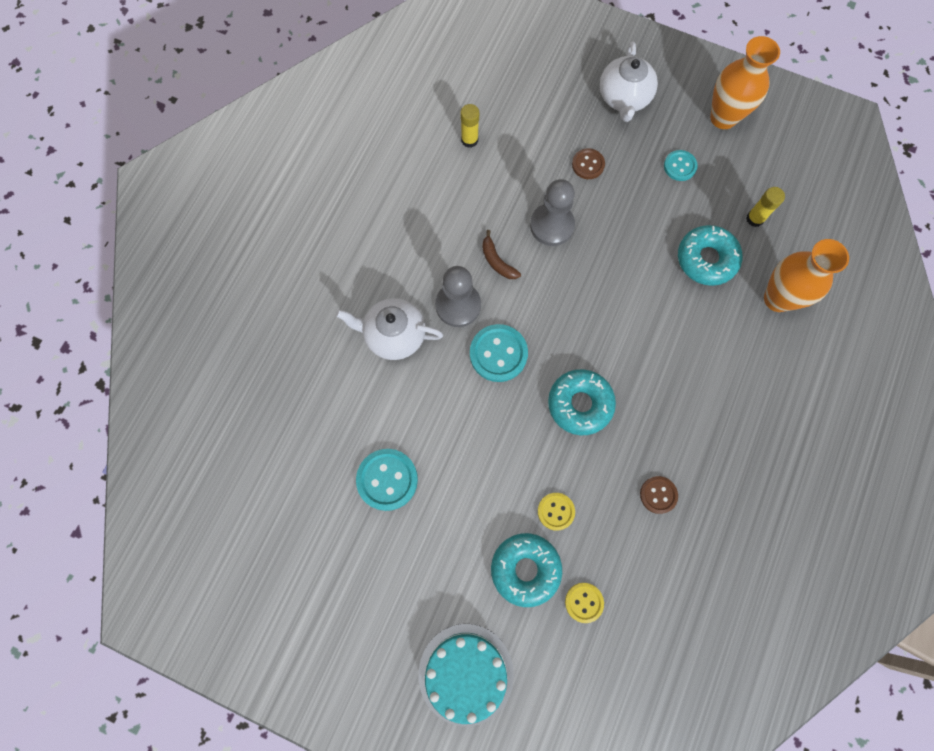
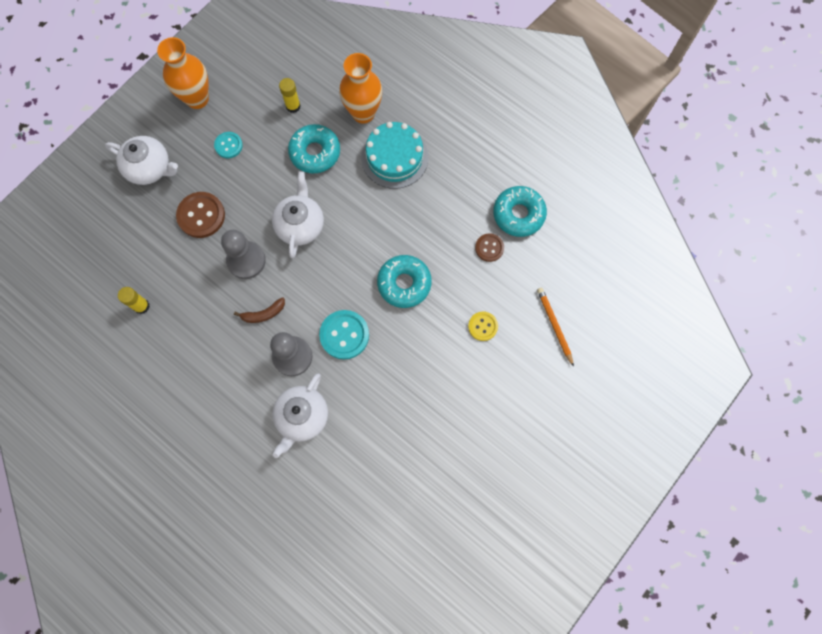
camera: 75 degrees left, 0 degrees up
(387, 480) = (424, 452): turquoise button -> none
(466, 674) = (586, 427): turquoise cake -> turquoise cake (394, 157)
(525, 569) = (520, 362): turquoise donut -> turquoise donut (518, 214)
(584, 602) = (554, 325): yellow button -> orange pencil
(588, 164) = (201, 215): brown button -> brown button, size x1.66
(612, 269) = (300, 225): none -> white teapot

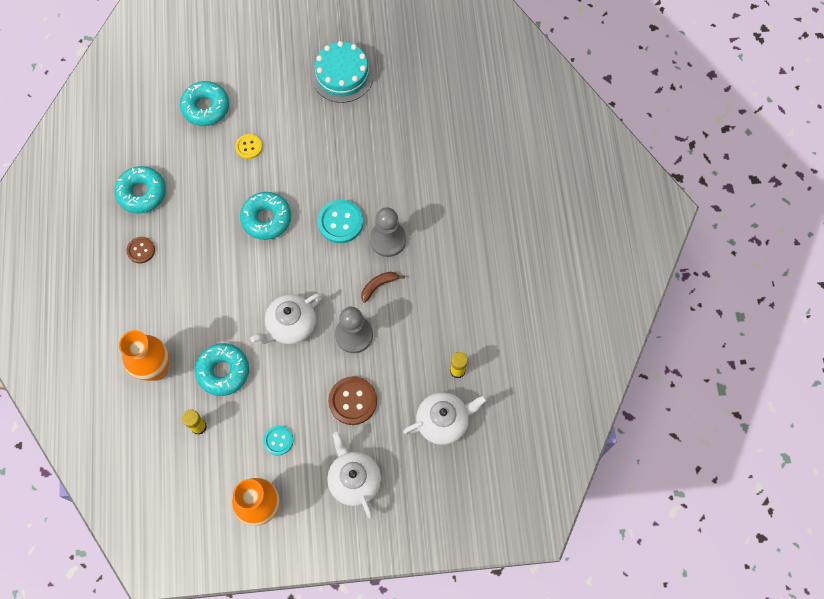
camera: 135 degrees left, 5 degrees down
(263, 314) = (378, 286): brown banana -> brown banana turned 60 degrees counterclockwise
(302, 417) = (419, 197): white teapot -> white teapot (443, 421)
(394, 157) = (173, 312): turquoise cake -> turquoise cake (342, 75)
(489, 248) = (186, 190): brown button -> brown button (141, 250)
(554, 325) = (206, 107): orange pencil -> turquoise donut

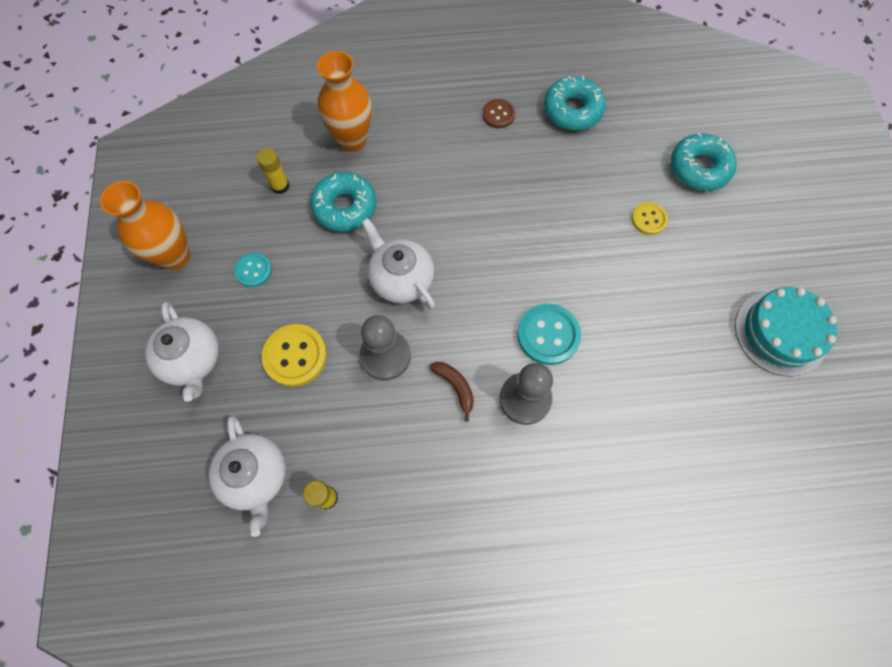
camera: 90 degrees right, 0 degrees up
(266, 219) = (547, 244): turquoise donut -> none
(352, 401) = (295, 356): brown button -> yellow button
(354, 480) = (192, 360): white teapot -> white teapot turned 90 degrees clockwise

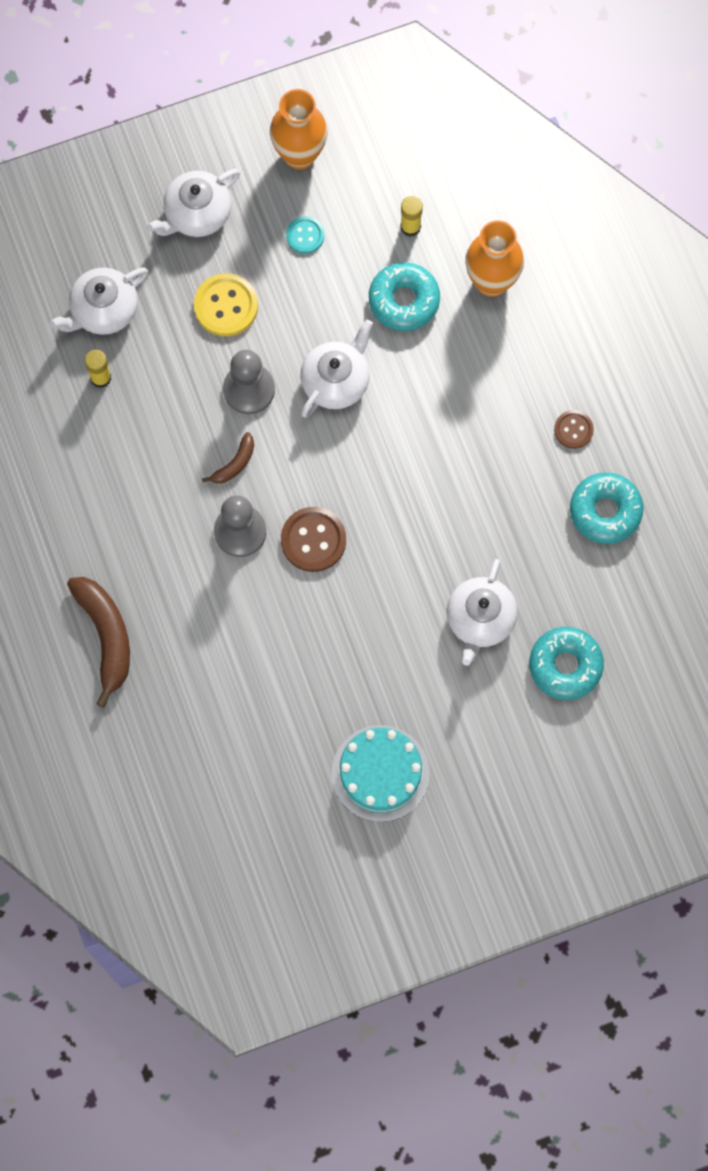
camera: 75 degrees right, 5 degrees up
(548, 335) = (313, 540): turquoise button -> brown button
(608, 563) = (106, 636): none -> brown banana
(649, 219) = (480, 619): yellow button -> white teapot

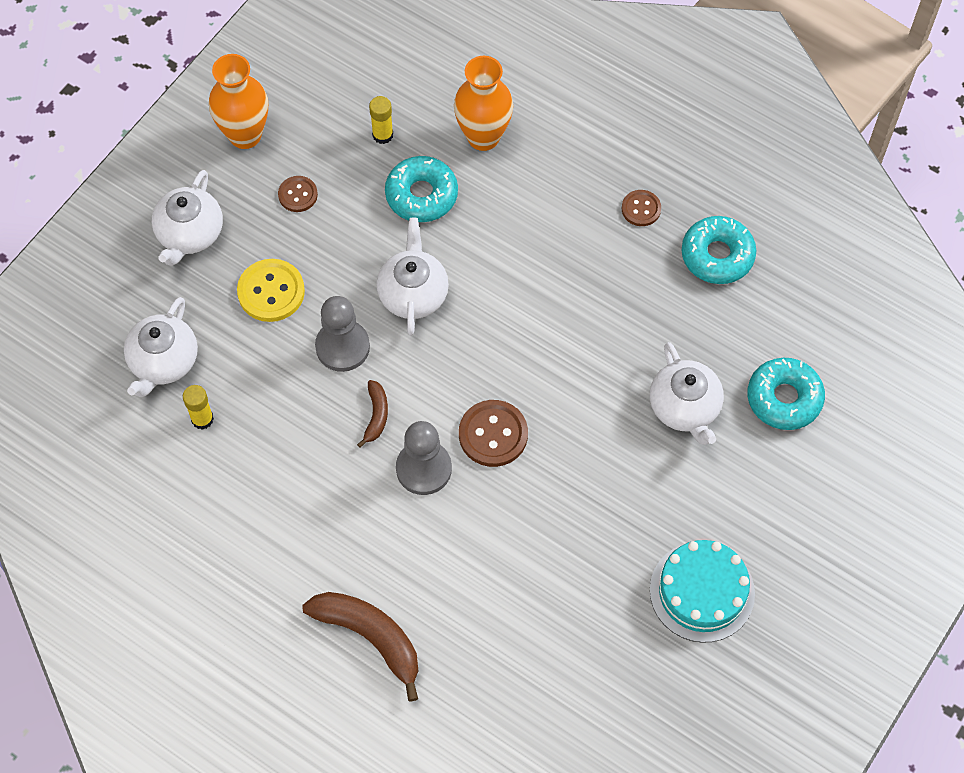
camera: 35 degrees left, 10 degrees down
(305, 235) = (298, 195): turquoise button -> brown button

